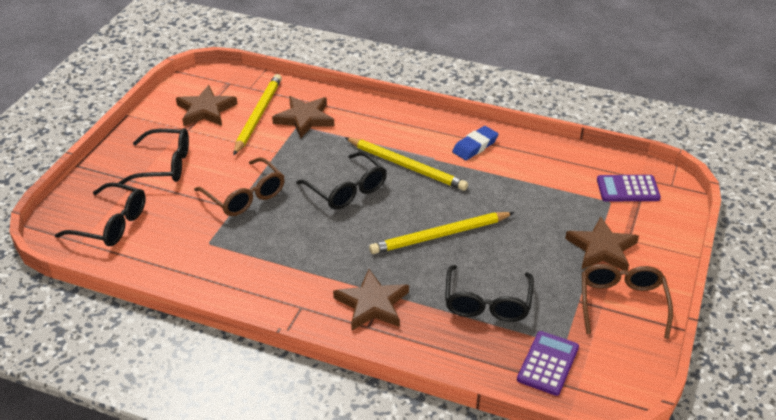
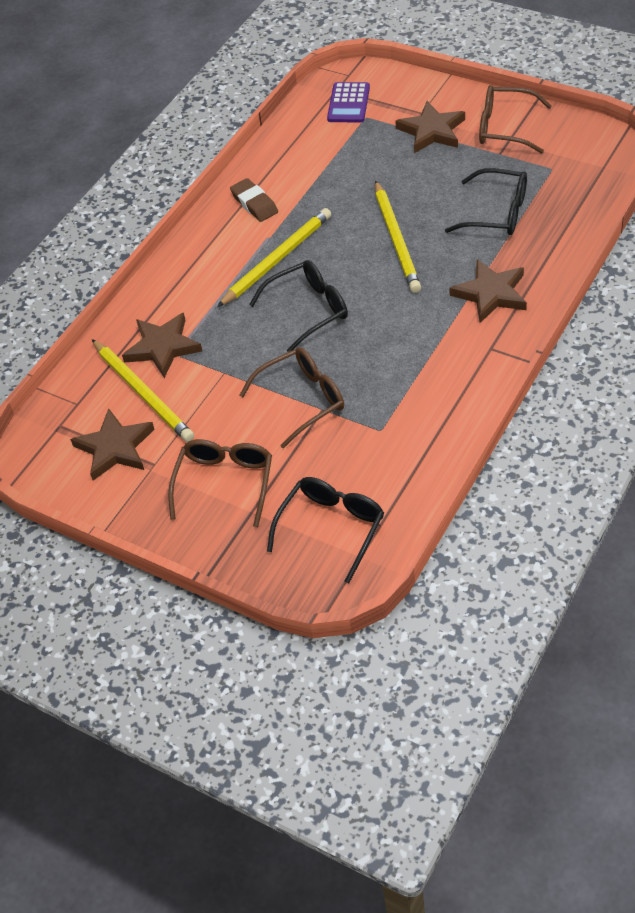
camera: 75 degrees left, 10 degrees up
(165, 165) = (225, 483): black glasses -> brown glasses
(258, 116) = (143, 393): yellow pencil -> yellow pencil turned 150 degrees counterclockwise
(475, 146) = (254, 203): blue eraser -> brown eraser
(548, 363) = (574, 181): purple calculator -> none

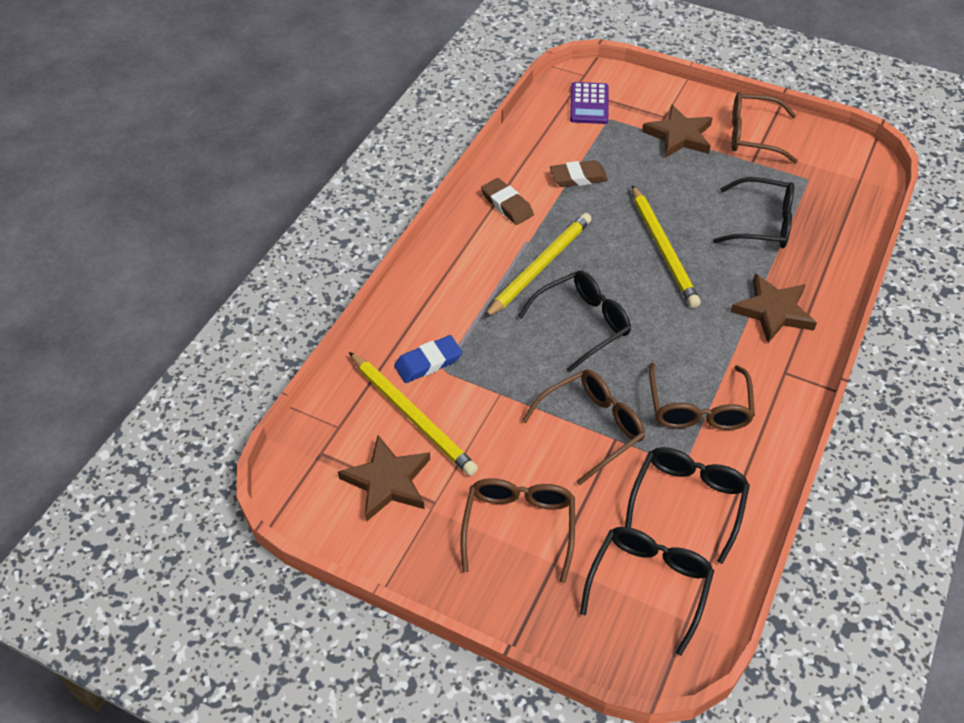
camera: 10 degrees left, 0 degrees up
(163, 347) = (428, 362): brown star -> blue eraser
(326, 175) = (578, 177): none -> brown eraser
(379, 460) = (688, 501): none -> black glasses
(403, 382) = (698, 408): none -> brown glasses

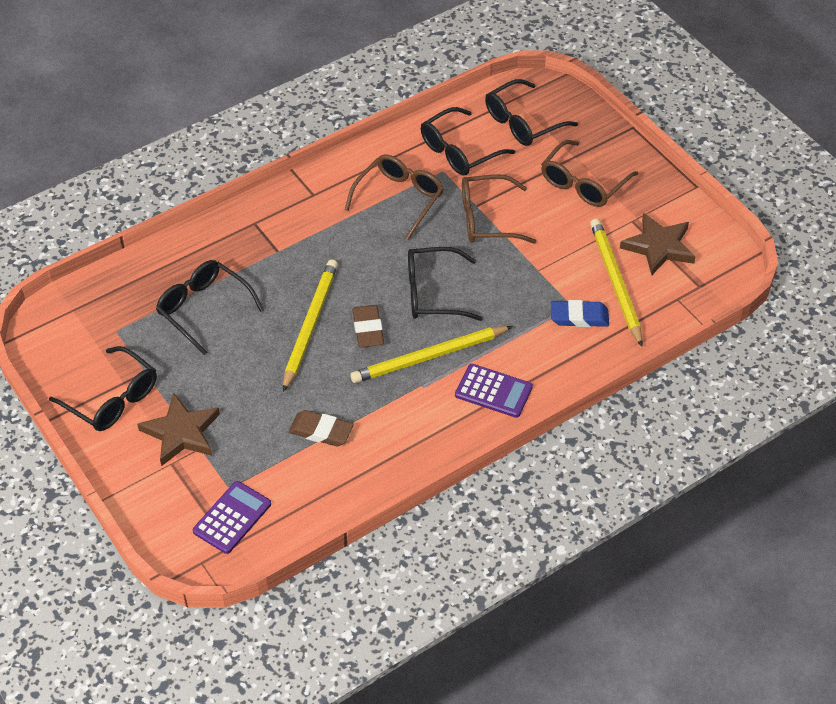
camera: 150 degrees left, 0 degrees up
(463, 262) = (493, 391): none -> purple calculator
(507, 205) = (412, 432): brown eraser -> brown eraser (368, 329)
(752, 135) = (113, 399): brown glasses -> black glasses
(773, 311) = (275, 237): brown star -> none

